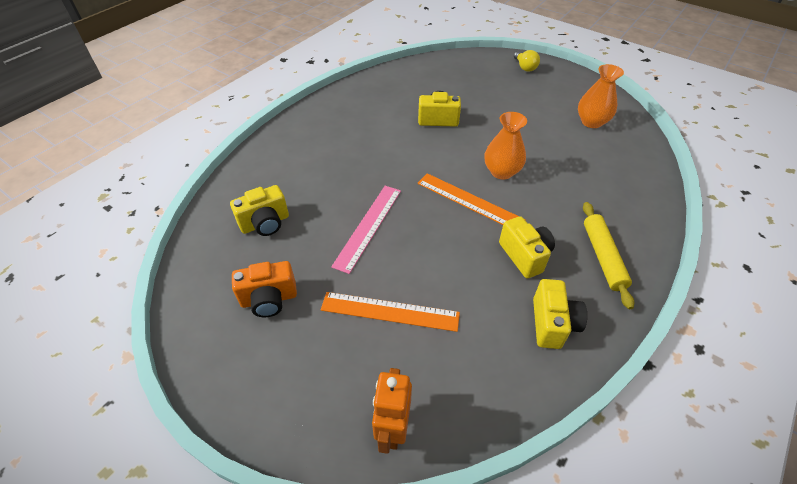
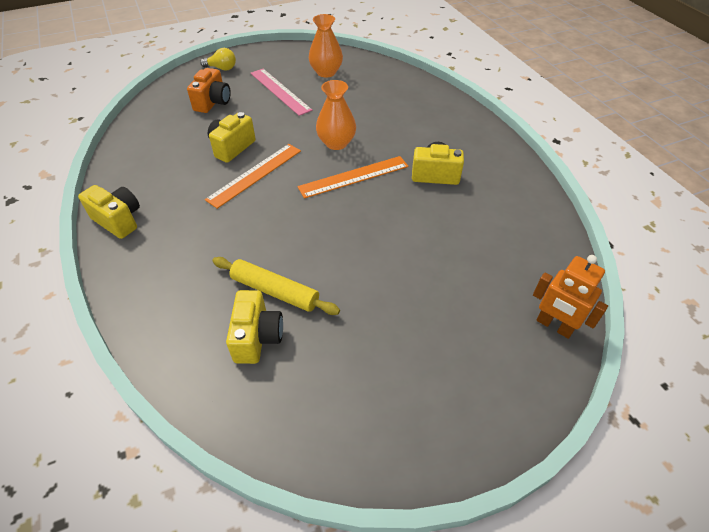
camera: 60 degrees left, 0 degrees up
(269, 299) = (368, 369): orange camera -> orange camera (213, 102)
(368, 226) = (330, 254): pink ruler -> pink ruler (280, 91)
(390, 311) = (440, 280): orange ruler -> orange ruler (255, 174)
(552, 324) = (506, 192): yellow camera -> yellow camera (118, 220)
(603, 257) = (463, 138): yellow rolling pin -> yellow rolling pin (275, 291)

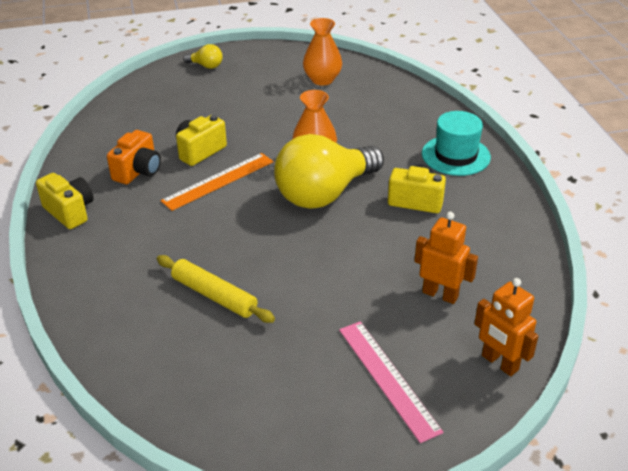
camera: 10 degrees right, 10 degrees down
(213, 102) = (189, 102): orange camera -> orange camera (138, 171)
(257, 337) = (187, 335): yellow camera -> none
(280, 91) = (265, 96): pink ruler -> pink ruler (387, 378)
(354, 176) = (324, 194): orange ruler -> yellow light bulb
(457, 129) = (455, 155): none -> turquoise hat
(481, 263) = (440, 294): none -> orange robot

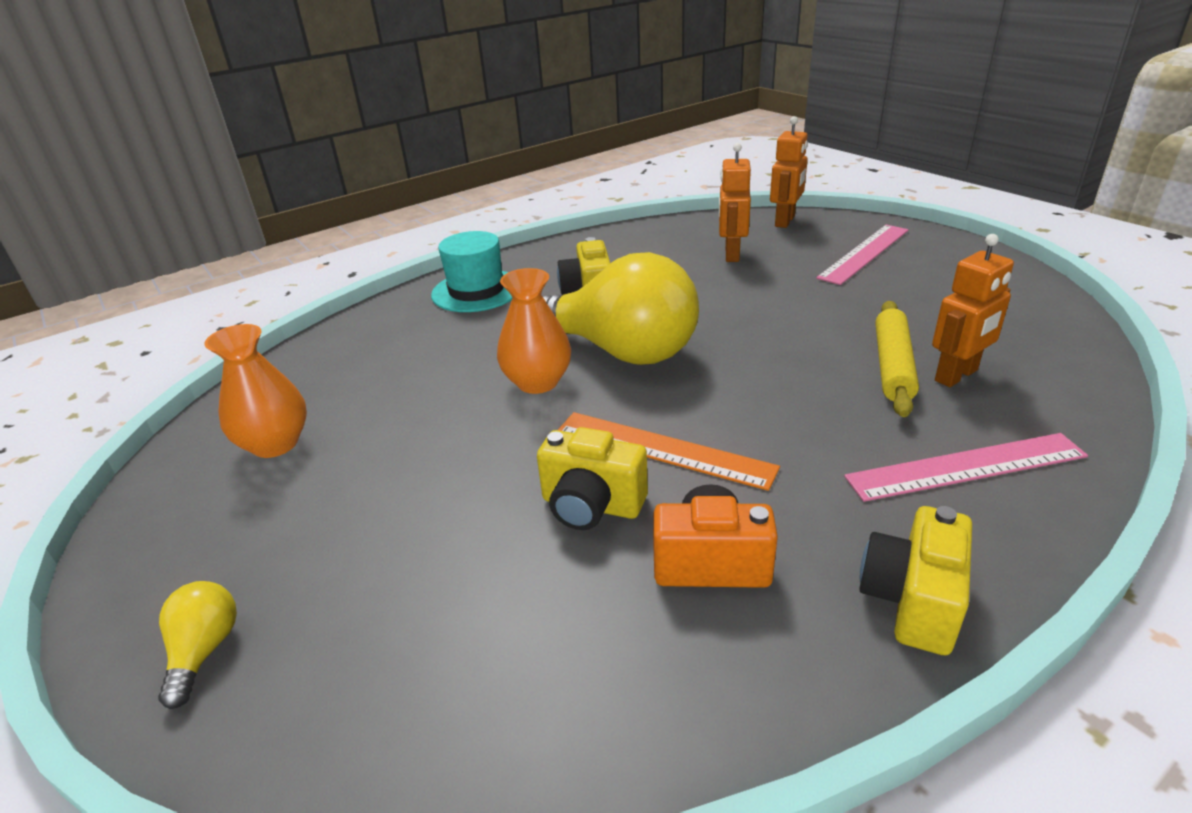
camera: 110 degrees left, 5 degrees down
(113, 271) = (965, 466): none -> pink ruler
(180, 317) = (956, 376): none -> orange robot

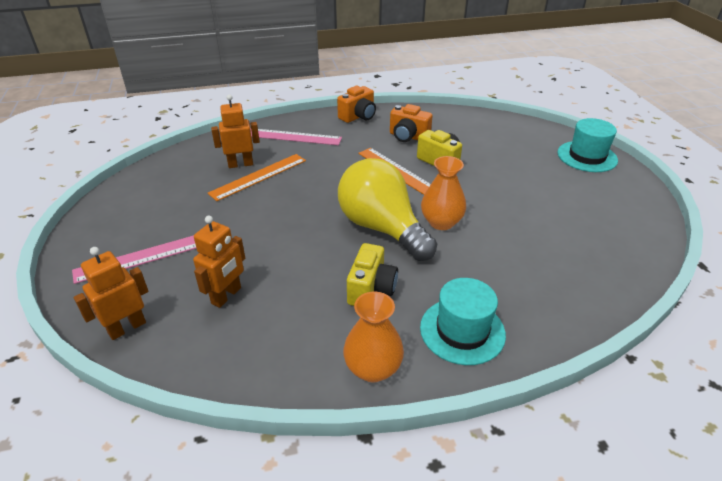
camera: 160 degrees left, 5 degrees up
(204, 651) = (587, 156): yellow light bulb -> turquoise hat
(275, 444) = (596, 228): orange vase -> orange vase (373, 368)
(892, 365) = (258, 176): yellow rolling pin -> orange ruler
(912, 601) = (358, 116): yellow camera -> orange camera

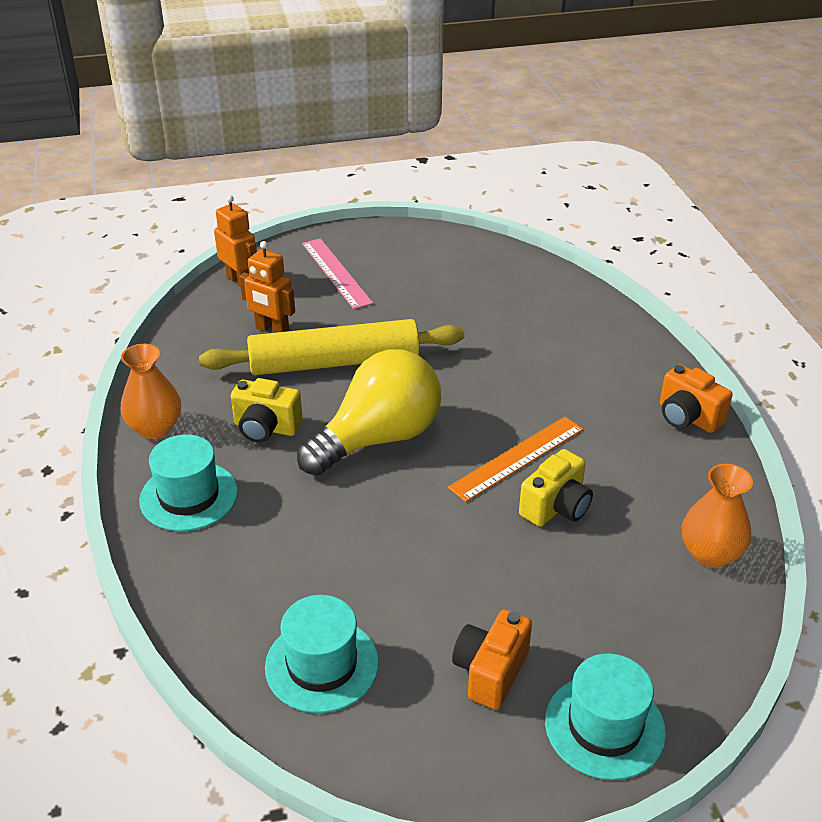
camera: 90 degrees right, 0 degrees up
(240, 164) = (520, 314): orange robot -> none
(258, 176) = (492, 331): orange ruler -> none
(284, 253) = (334, 362): none -> yellow rolling pin
(293, 137) = (602, 353): pink ruler -> none
(408, 137) = (630, 474): orange camera -> orange camera (490, 672)
(441, 222) = (389, 495): orange vase -> orange vase (710, 553)
(597, 247) = (322, 665): none -> turquoise hat

